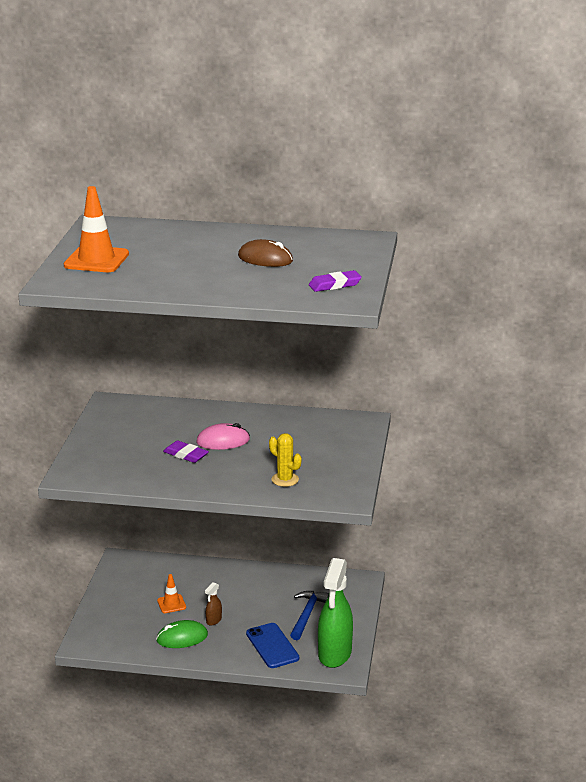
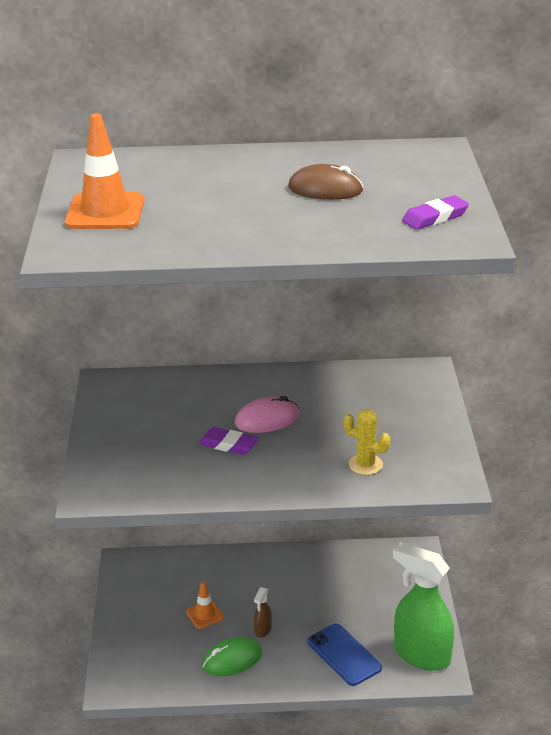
camera: 10 degrees left, 5 degrees up
(307, 615) = (370, 606): blue hammer -> none
(334, 654) = (421, 655): green spray bottle -> green spray bottle turned 120 degrees clockwise

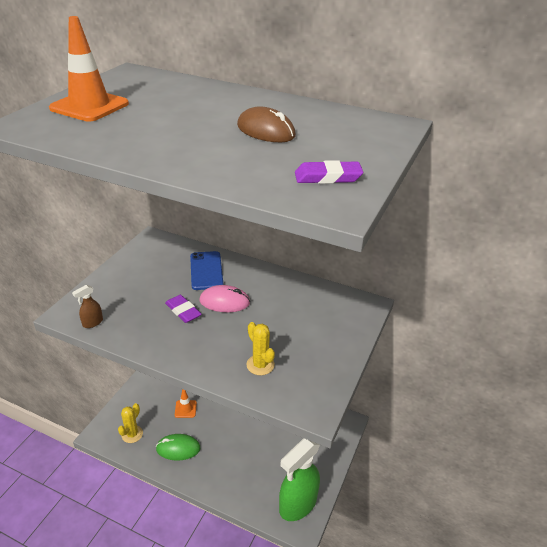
camera: 25 degrees right, 5 degrees up
(157, 669) = (132, 434): none -> yellow cactus
(263, 630) = (211, 436): brown spray bottle -> brown spray bottle (92, 323)
(344, 655) = (247, 479): blue phone -> blue phone (206, 271)
(421, 655) = (297, 504): green spray bottle -> green spray bottle turned 105 degrees counterclockwise

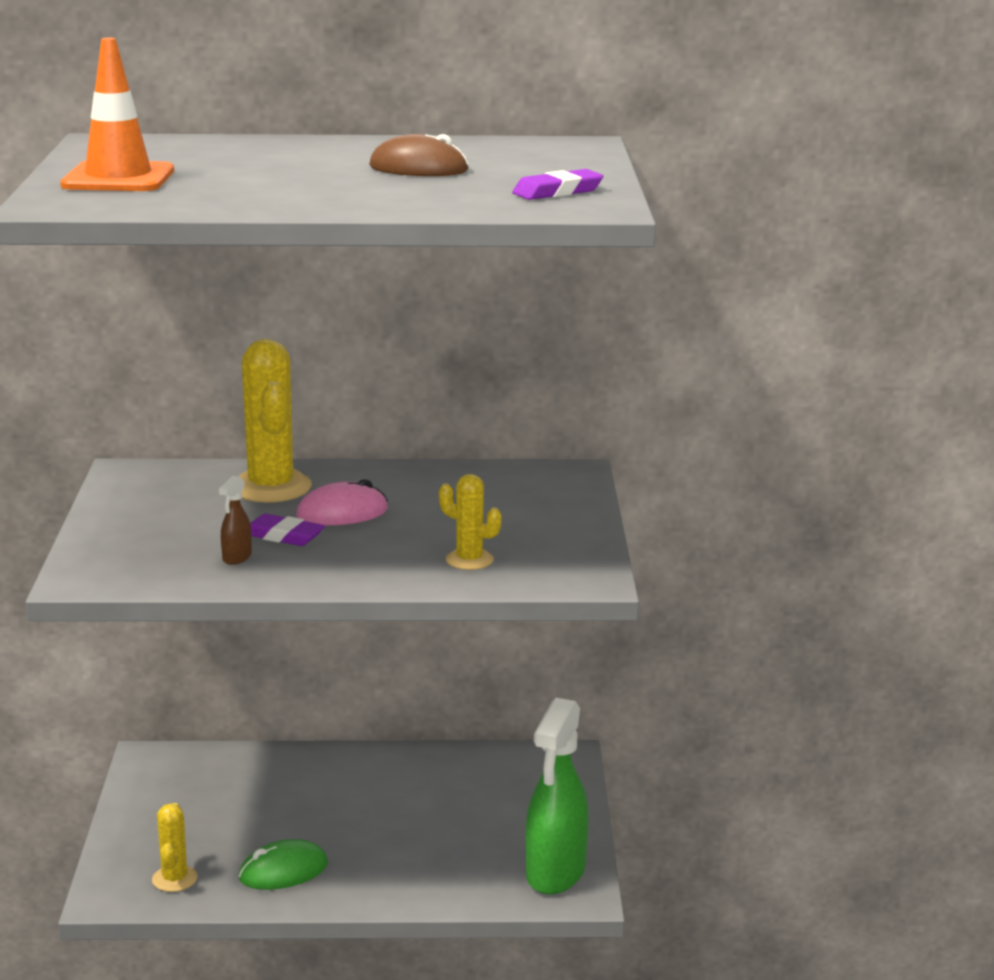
camera: 25 degrees left, 15 degrees down
(92, 323) = (139, 579): brown spray bottle -> brown spray bottle (237, 557)
(185, 409) = (252, 819): orange traffic cone -> none
(206, 271) = (271, 487): blue phone -> yellow cactus

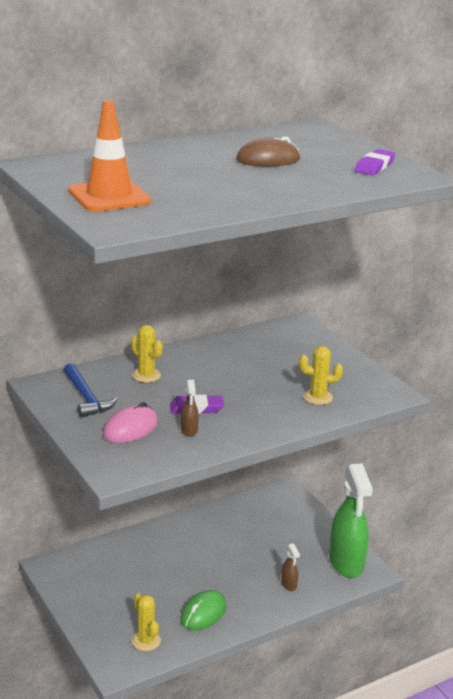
camera: 30 degrees left, 5 degrees up
(161, 495) = (86, 397): none -> blue hammer
(271, 487) = (146, 375): yellow cactus -> yellow cactus, size x0.55
(342, 513) = (209, 383): pink mouse -> pink mouse (130, 428)
(439, 874) = (289, 585): none -> brown spray bottle

